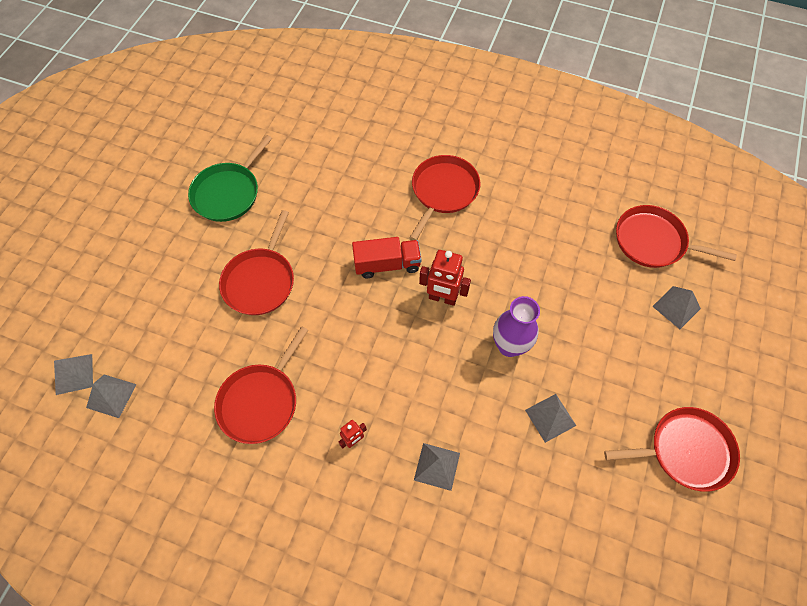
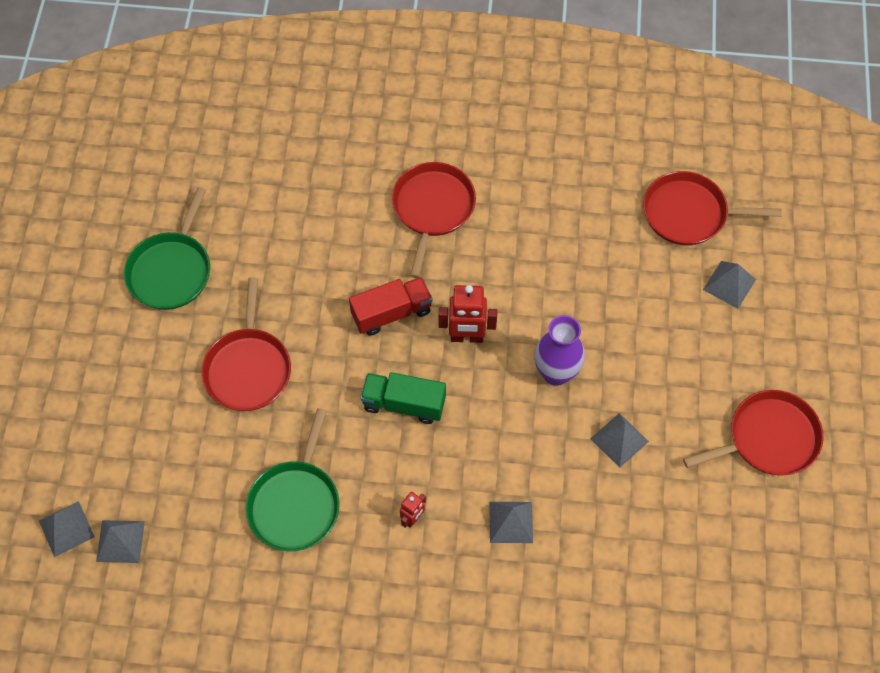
camera: 15 degrees left, 0 degrees up
(261, 401) = (295, 503): red pan -> green pan
(375, 340) = (404, 404): none -> green truck

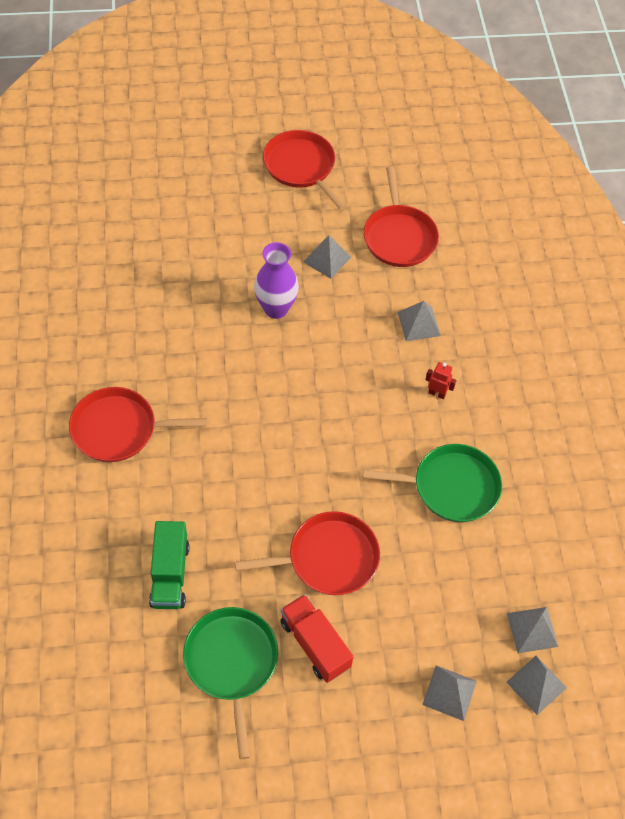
camera: 105 degrees left, 5 degrees down
(171, 270) = (231, 663): green pan -> green pan turned 105 degrees counterclockwise
(391, 313) = (242, 444): red truck -> red truck (315, 644)
(404, 404) = (333, 418): green truck -> green truck (170, 574)
(466, 337) = (255, 379): red robot -> none
(689, 213) = (98, 230): red pan -> red pan (399, 237)
(729, 284) = (166, 198): grey pyramid -> grey pyramid (449, 692)

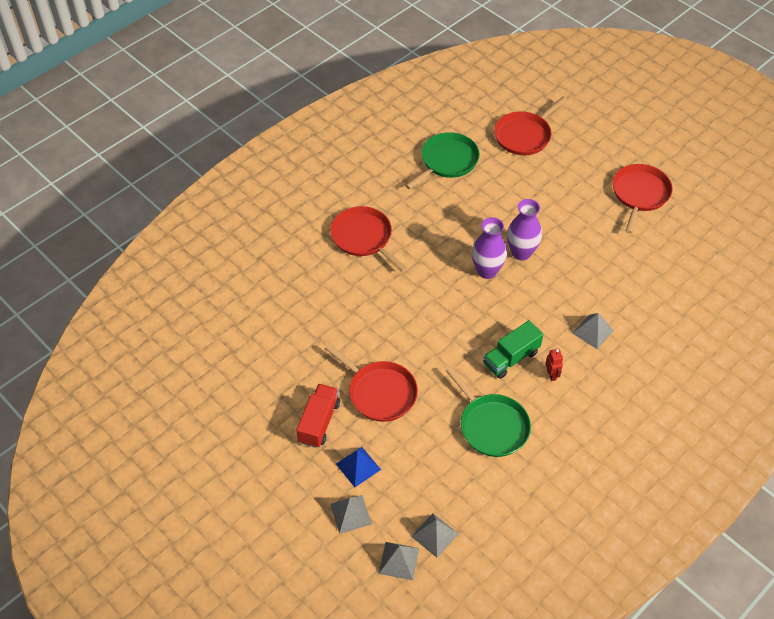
camera: 55 degrees right, 5 degrees down
(170, 574) = (298, 323): green truck -> green truck (511, 358)
(231, 663) = (272, 389): green pan -> green pan (447, 161)
(269, 353) = (487, 271): none -> purple vase
(327, 259) = (586, 253): grey pyramid -> none
(399, 237) = (647, 278): red pan -> red pan (524, 135)
(399, 644) = (358, 466): none -> blue pyramid

